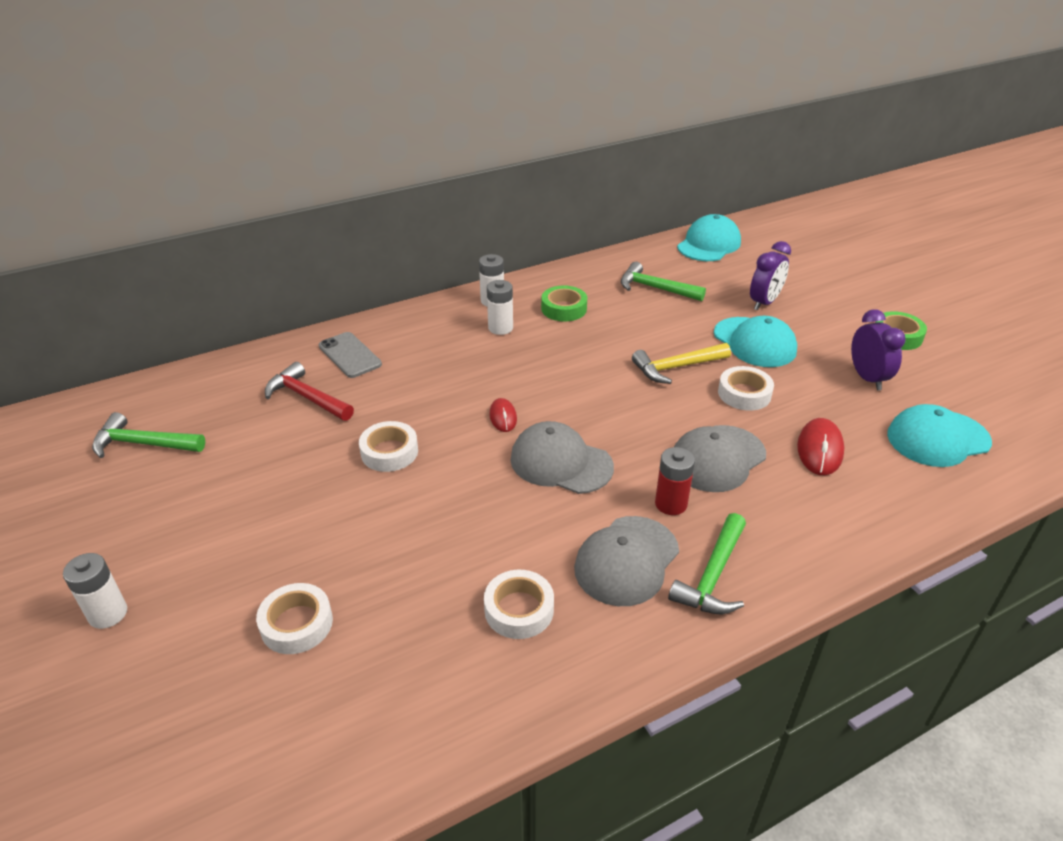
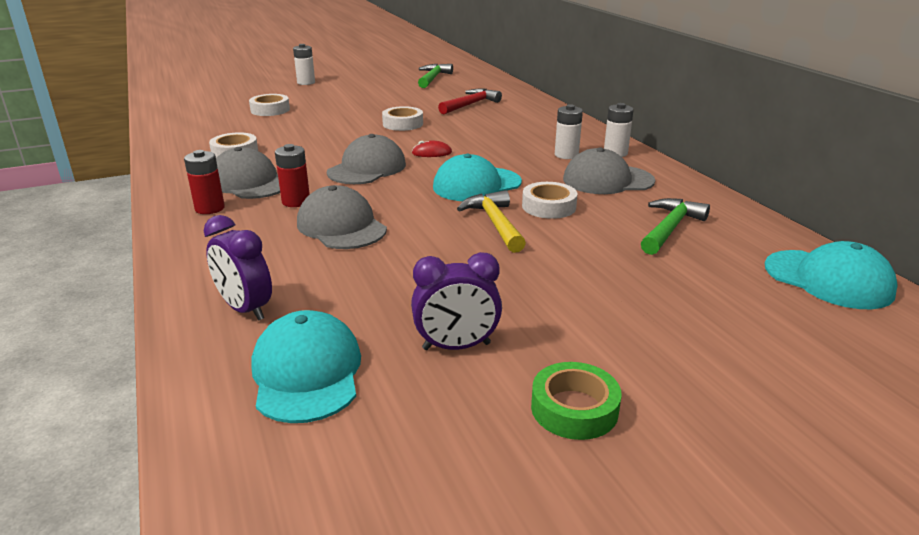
camera: 95 degrees right, 10 degrees down
(350, 355) = (522, 112): grey phone -> none
(564, 309) = (608, 180): green tape -> grey cap
(713, 575) = (210, 208): green hammer -> red battery
(744, 394) = (440, 253): white tape -> white tape (548, 206)
(754, 342) = (547, 275): turquoise cap -> turquoise cap (477, 185)
(764, 303) = (655, 298): purple clock -> purple clock (245, 309)
(819, 449) = (328, 281): red mouse -> none

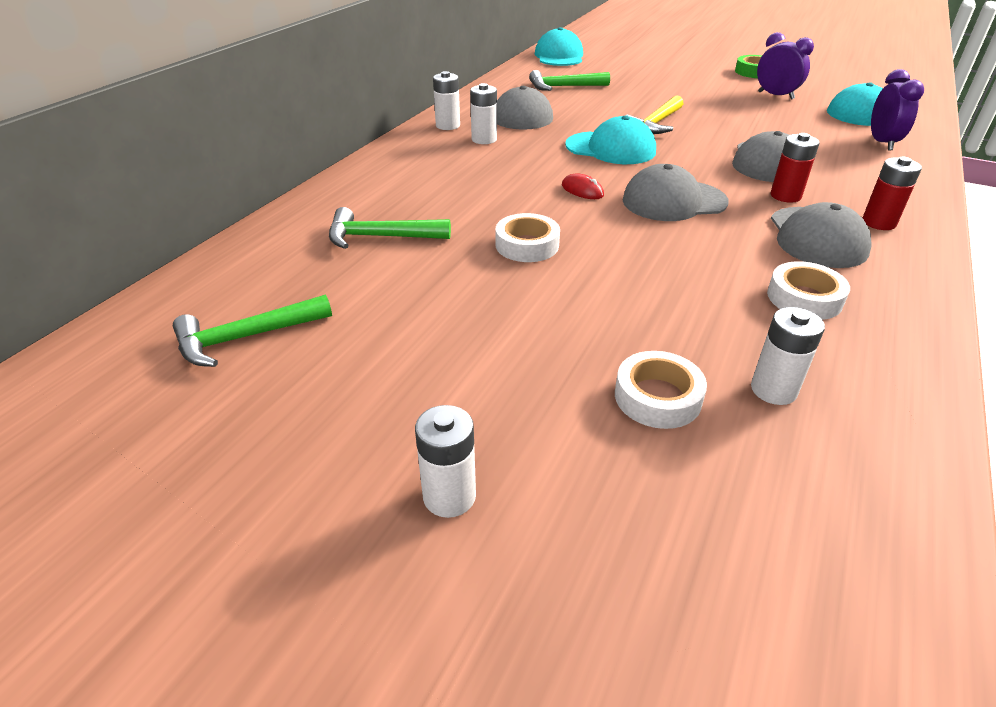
camera: 130 degrees left, 10 degrees up
(226, 124) = (773, 390): none -> white battery
(470, 105) = (381, 237): red hammer -> green hammer
(548, 206) = (598, 118): white tape -> none

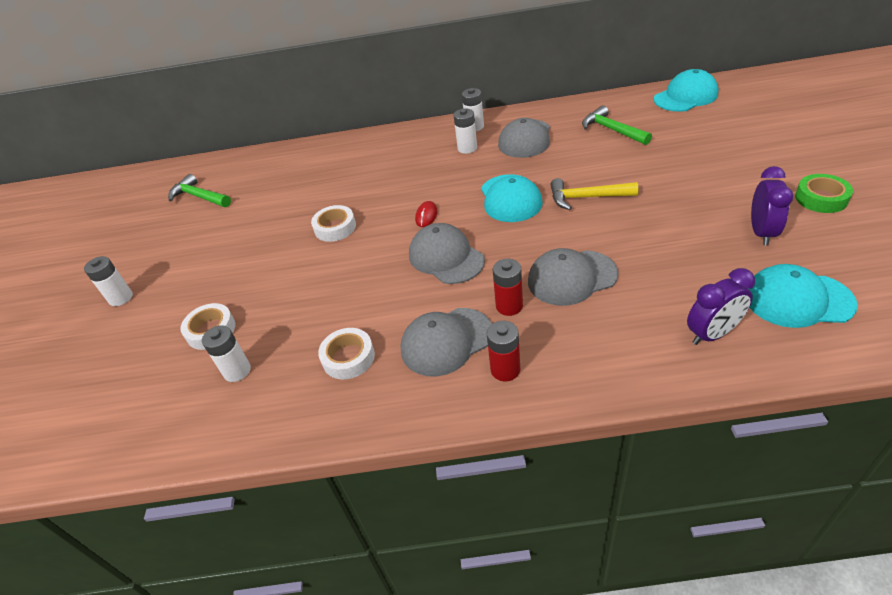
camera: 65 degrees right, 5 degrees up
(381, 237) = (308, 181): green hammer -> none

